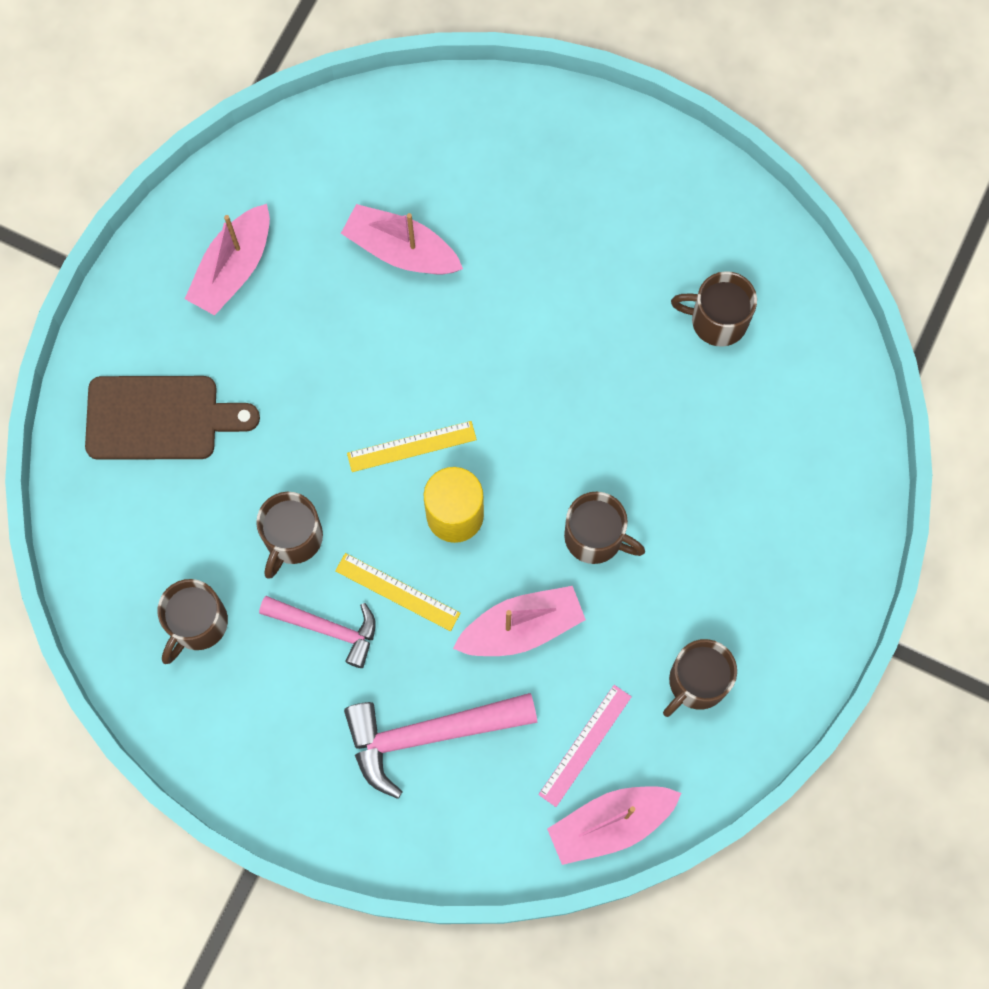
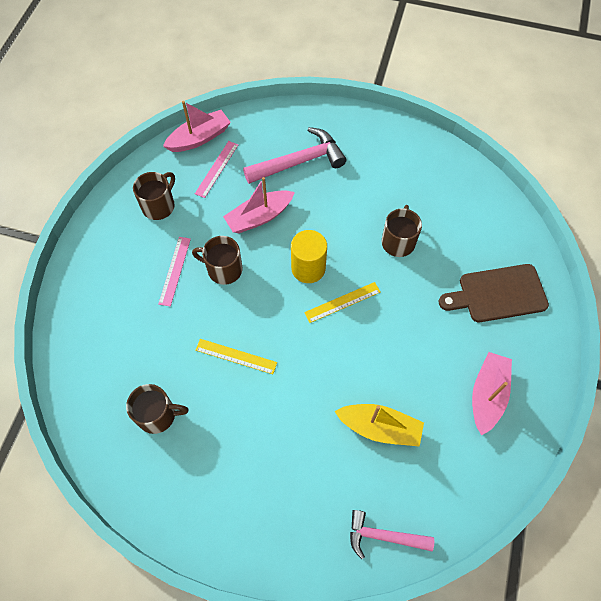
camera: 170 degrees right, 10 degrees down
(197, 624) = (436, 192): brown mug -> none
(327, 628) = (366, 201): pink hammer -> pink hammer (383, 536)
(397, 592) = (332, 224): yellow ruler -> yellow ruler (236, 356)
(401, 250) = (379, 427): pink boat -> yellow boat
(677, 548) = (175, 271): none -> pink ruler

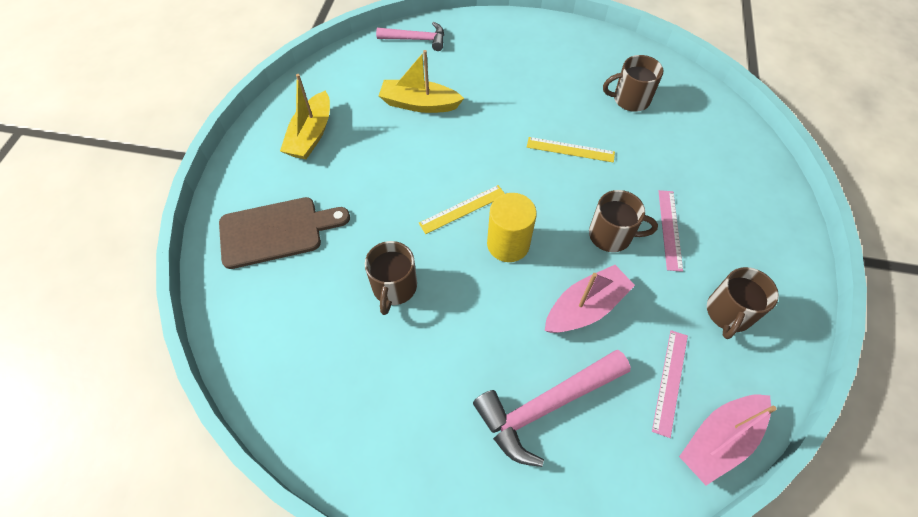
camera: 175 degrees right, 5 degrees down
(487, 395) = (311, 135): pink boat -> yellow boat

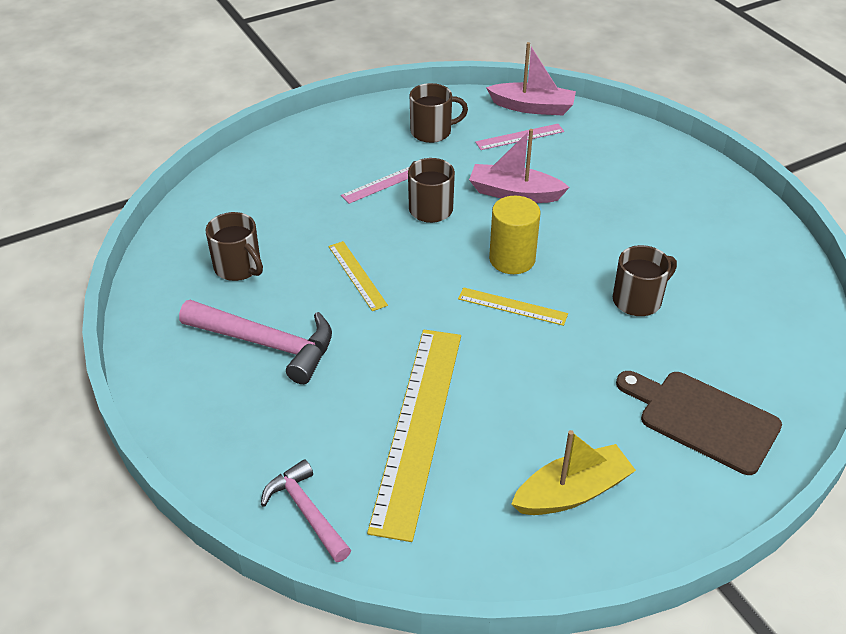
camera: 130 degrees left, 15 degrees down
(419, 104) = (418, 427): yellow boat -> yellow ruler
(546, 406) = (611, 178): pink hammer -> pink hammer (267, 344)

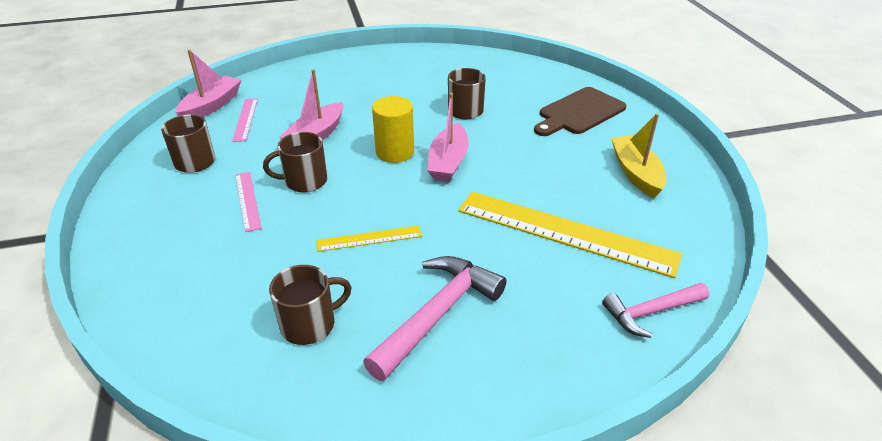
camera: 75 degrees left, 5 degrees down
(512, 306) = (448, 162): yellow ruler -> pink boat

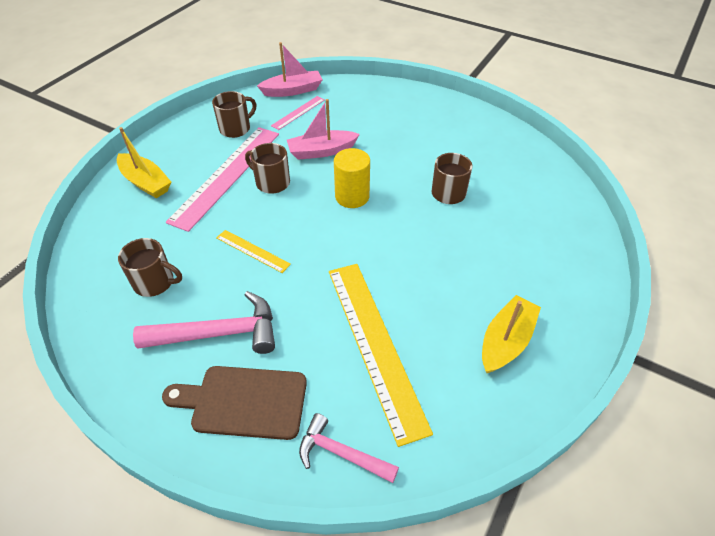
camera: 45 degrees right, 10 degrees up
(157, 256) = (146, 182): none -> yellow boat
(247, 200) = (227, 175): pink ruler -> pink ruler, size x2.14
(448, 162) = (375, 229): pink boat -> none
(579, 112) = (542, 253): brown cutting board -> brown cutting board (244, 401)

